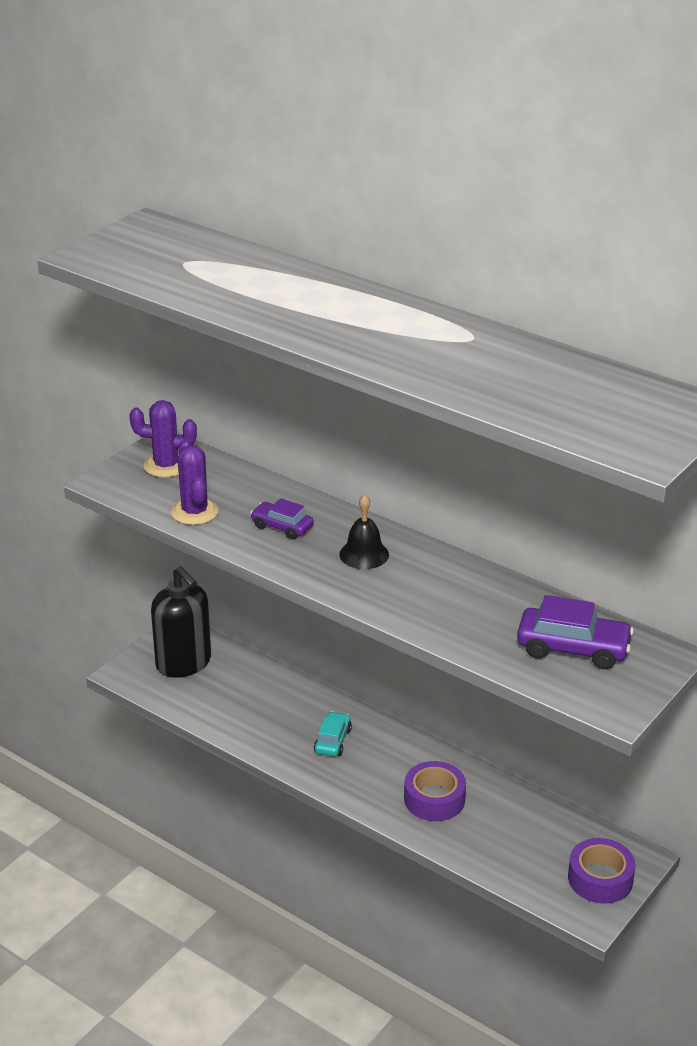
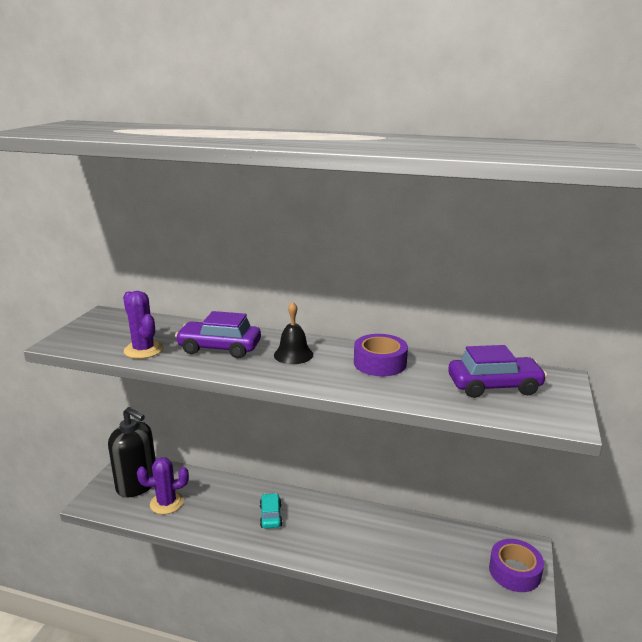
camera: 20 degrees left, 10 degrees down
(166, 466) = (109, 326): purple cactus -> purple cactus (166, 503)
(282, 527) = (219, 348): purple car -> purple car, size x1.62
(434, 799) = (365, 541): purple tape -> purple tape (380, 363)

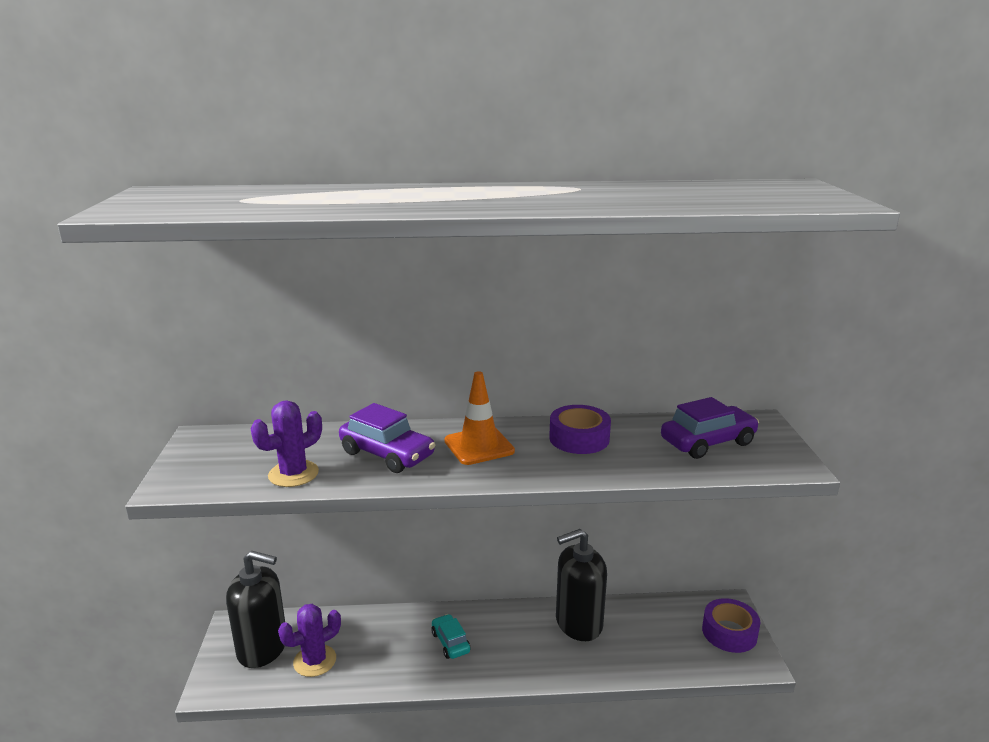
camera: 20 degrees left, 0 degrees up
(143, 350) = (293, 474): purple cactus -> purple cactus turned 75 degrees counterclockwise
(219, 348) = (387, 454): purple car -> purple car turned 135 degrees counterclockwise
(293, 354) = (479, 446): black bell -> orange traffic cone
(381, 528) = (578, 623): none -> black soap dispenser

